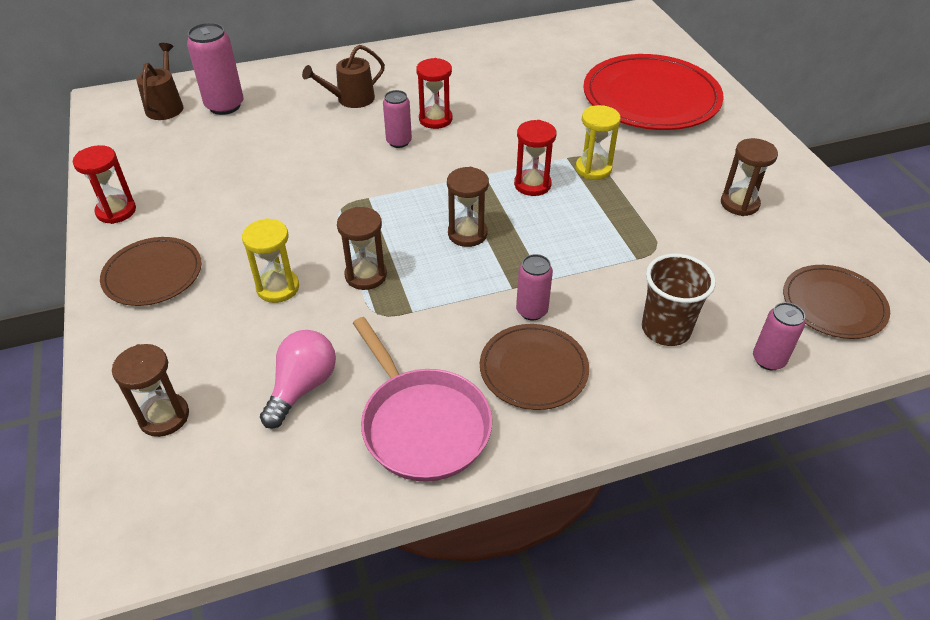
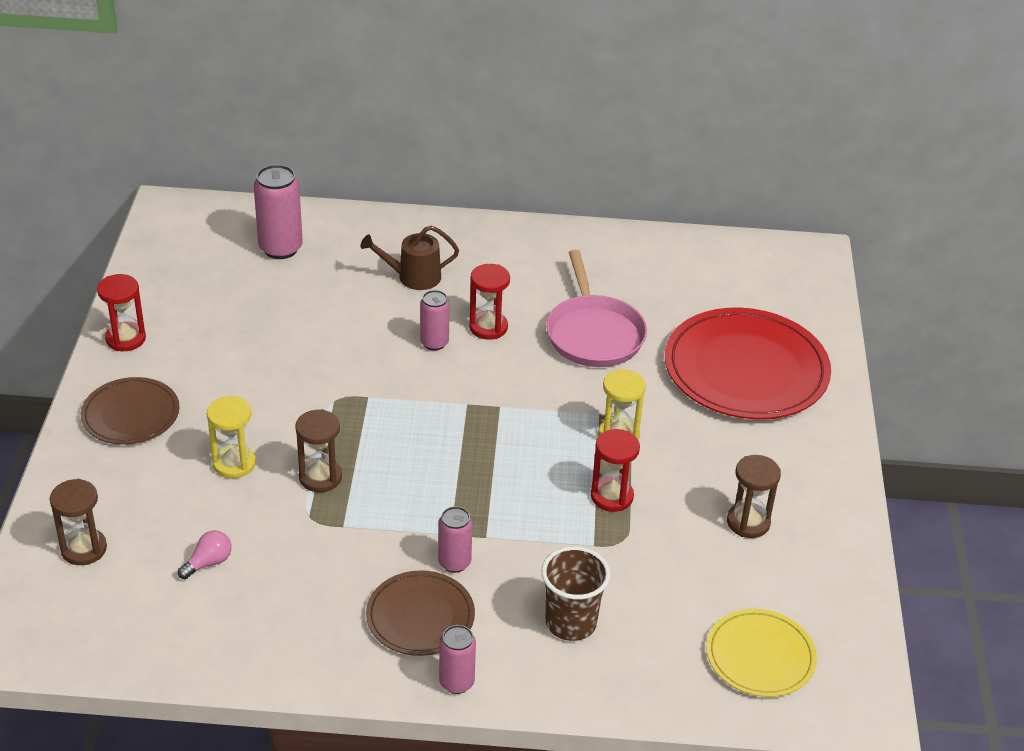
camera: 20 degrees right, 5 degrees down
(166, 106) = (222, 232): brown watering can -> none
(302, 387) = (208, 562): pink light bulb -> pink light bulb, size x0.62
(422, 424) = (292, 630): pink pan -> pink pan (594, 334)
(467, 234) = (442, 466): brown hourglass -> none
(532, 184) = (542, 433): red hourglass -> red hourglass (612, 496)
(768, 360) = (649, 684): pink can -> pink can (456, 682)
(833, 304) = (760, 656): brown plate -> yellow plate

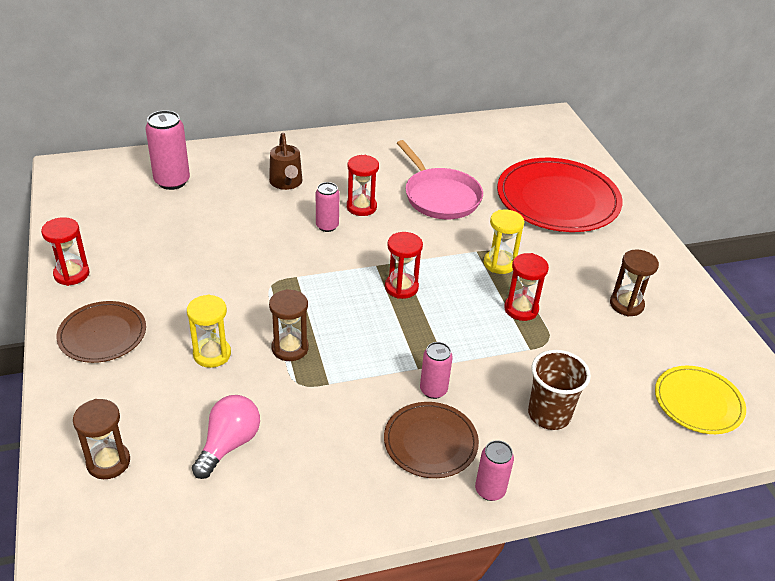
camera: 20 degrees left, 0 degrees up
(208, 562) = (229, 444): pink light bulb -> pink light bulb, size x1.63
(413, 277) = (286, 183): brown watering can -> brown watering can turned 75 degrees counterclockwise
(482, 437) = (401, 287): none -> red hourglass

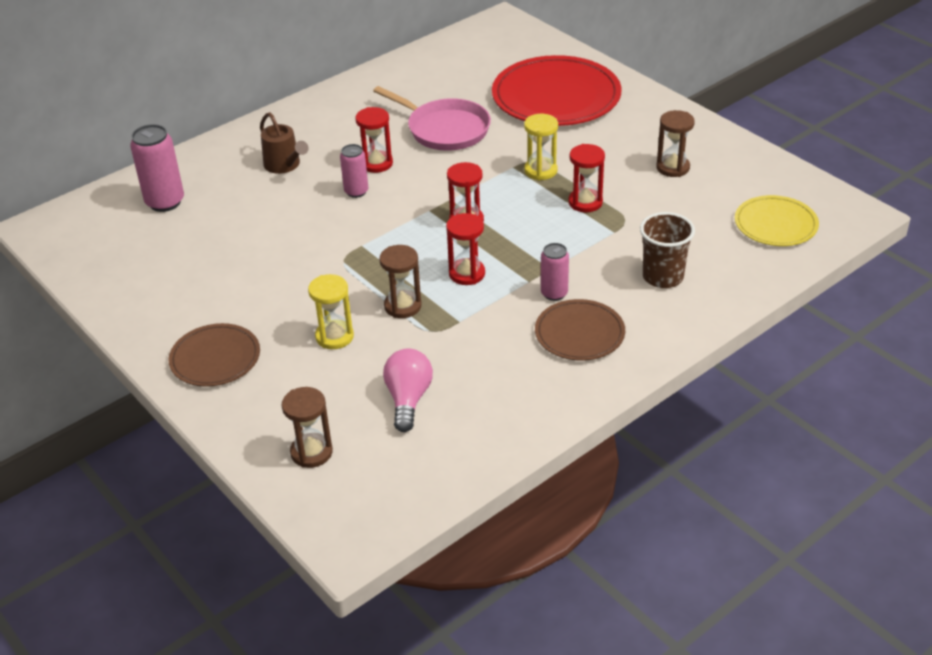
camera: 20 degrees left, 0 degrees up
(71, 274) = (136, 319): red hourglass -> red hourglass (467, 274)
(490, 490) = (652, 349): pink can -> none

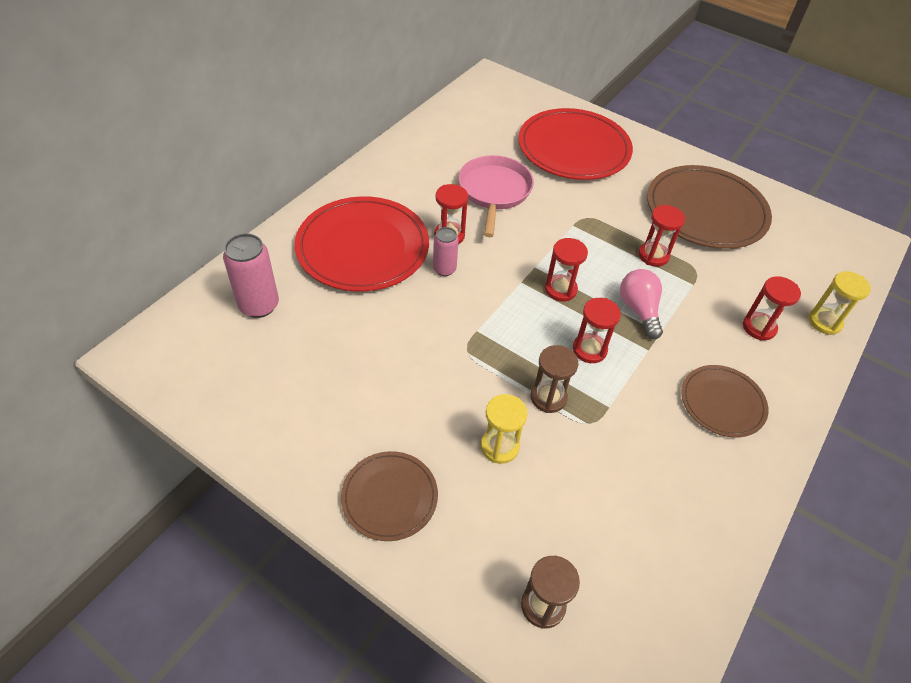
camera: 20 degrees left, 10 degrees up
(284, 165) = (363, 247): brown watering can -> red plate
(408, 399) = (606, 513): pink light bulb -> pink light bulb (639, 310)
(444, 129) = (494, 191): pink pan -> pink pan turned 105 degrees counterclockwise
(540, 171) = (599, 226): yellow hourglass -> yellow hourglass (824, 322)
(554, 293) = (677, 360): pink can -> none
(663, 277) = (759, 327): brown cup -> red hourglass
(673, 168) = (706, 211): brown hourglass -> brown plate
(775, 224) = (817, 258): yellow plate -> none

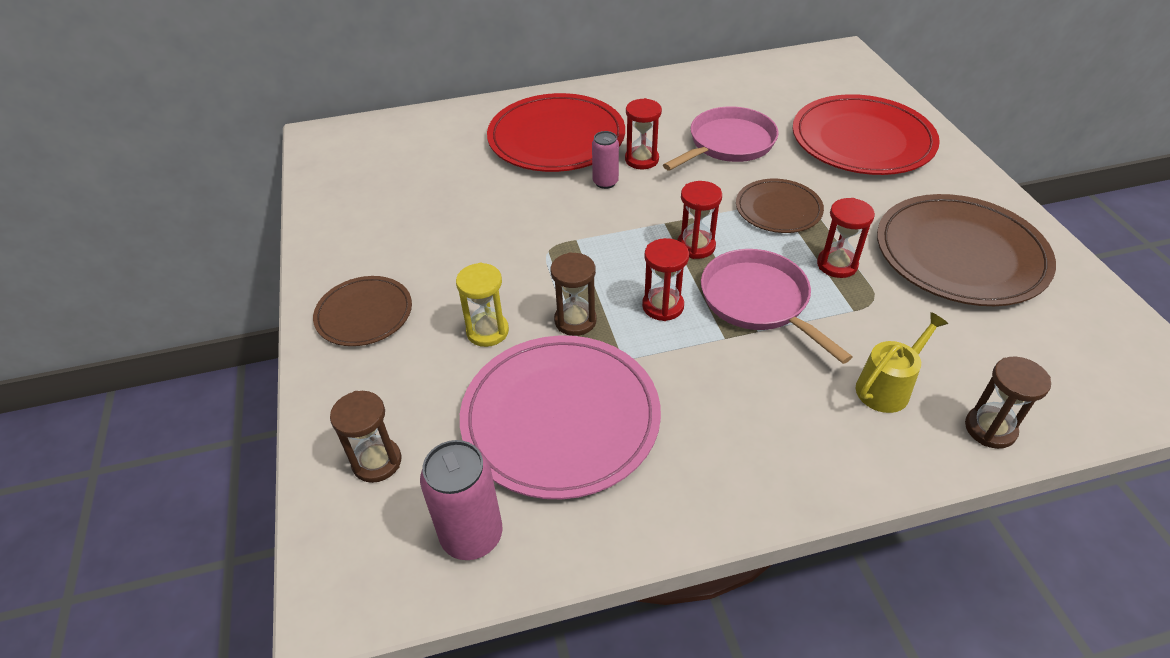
camera: 45 degrees right, 5 degrees down
(259, 305) = (432, 143): pink can -> pink can (472, 536)
(619, 478) = (560, 418): none -> pink plate
(639, 310) = (758, 301): pink light bulb -> pink pan
(722, 403) = (750, 425): brown plate -> brown plate (778, 209)
(759, 327) = (887, 387): red hourglass -> yellow watering can
(824, 322) = (990, 429): yellow hourglass -> brown hourglass

